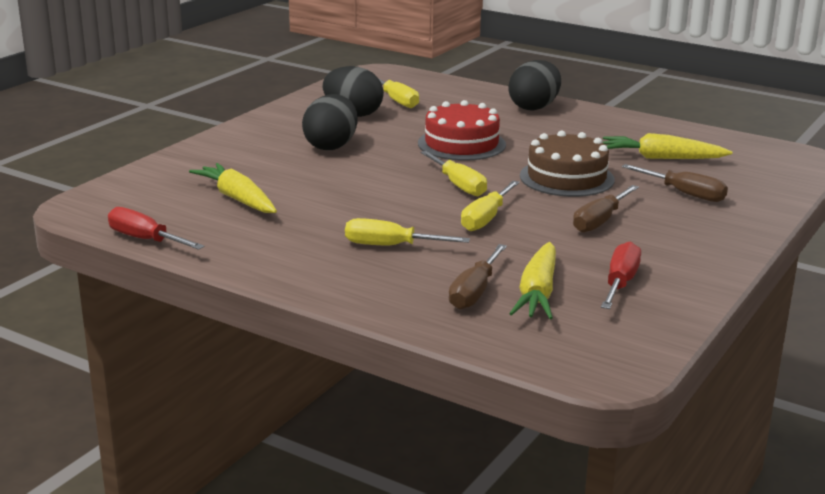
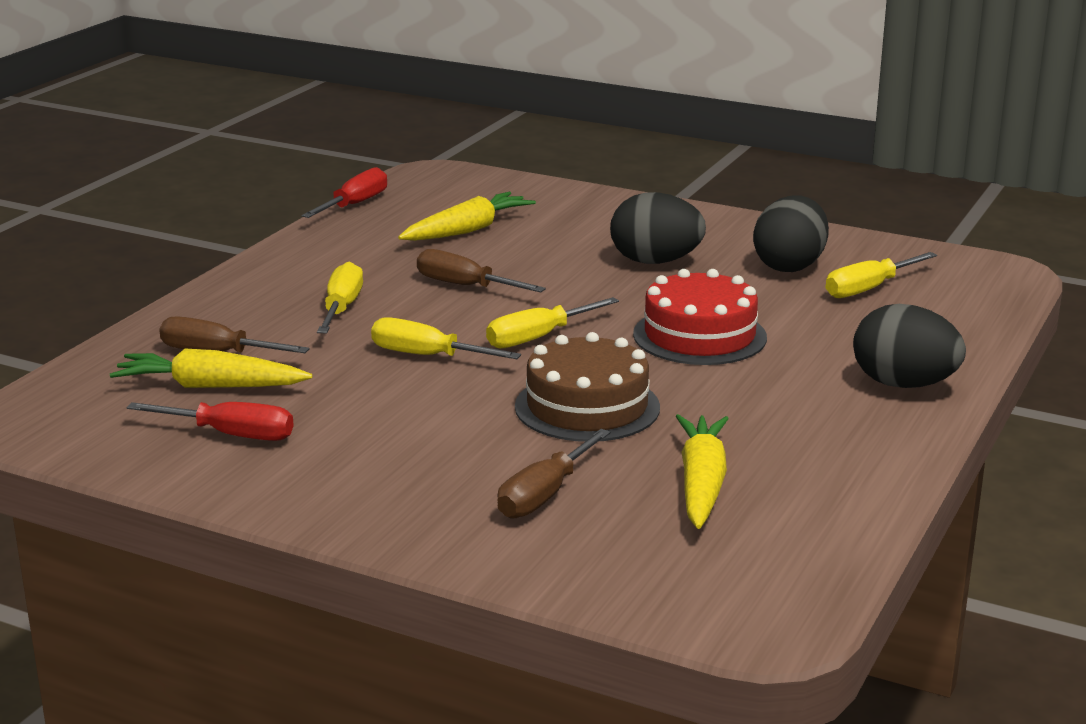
camera: 85 degrees right, 0 degrees up
(600, 221) = (428, 427): brown screwdriver -> brown screwdriver (465, 286)

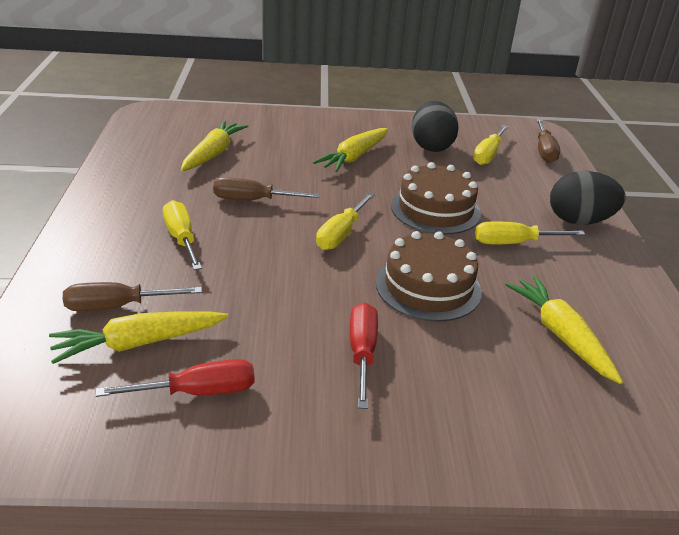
camera: 30 degrees left, 10 degrees up
(354, 204) = (115, 146): red screwdriver -> red screwdriver (362, 353)
(427, 356) = (282, 268): yellow screwdriver -> yellow screwdriver (514, 243)
(545, 495) = (480, 379): brown screwdriver -> brown screwdriver (544, 151)
(655, 262) = (354, 157): black egg -> yellow carrot
(699, 336) = (435, 209): red cake -> brown cake

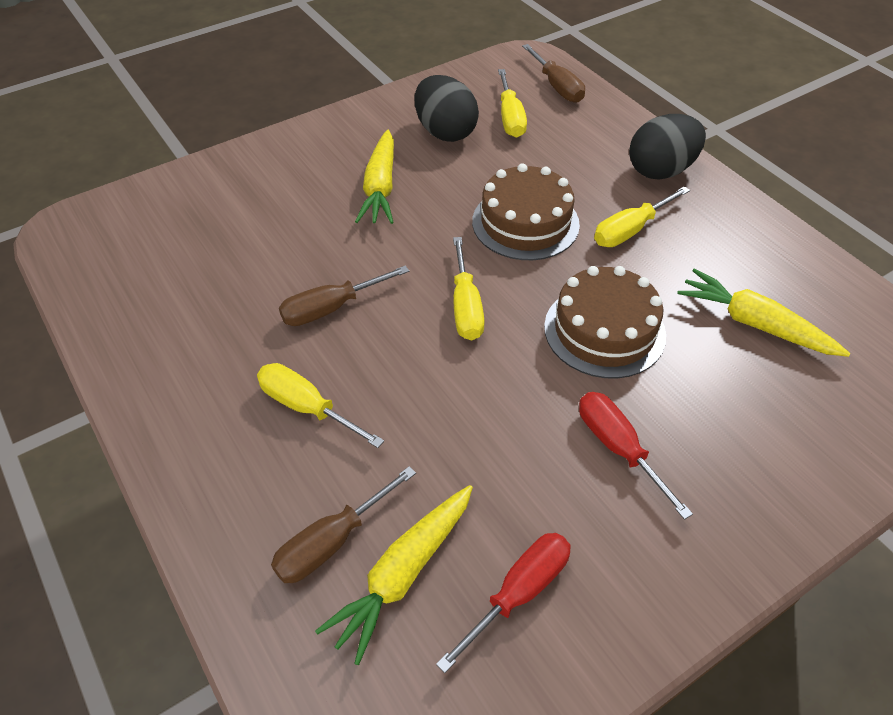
camera: 30 degrees left, 15 degrees up
(213, 154) = (217, 260): yellow carrot -> none

